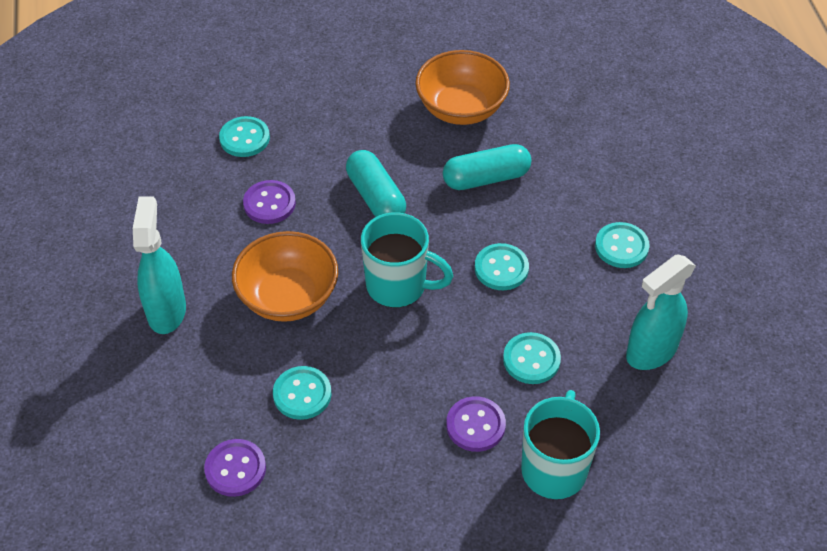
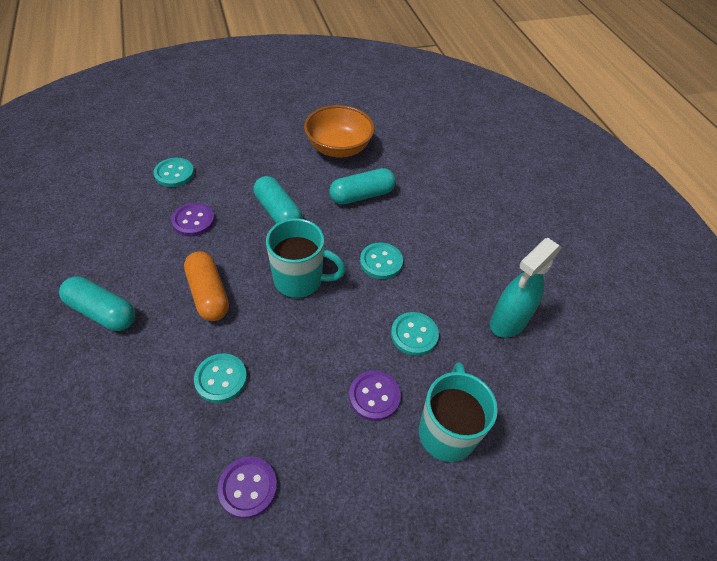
camera: 10 degrees left, 0 degrees up
(167, 311) = (102, 312): turquoise spray bottle -> turquoise capsule
(235, 469) = (158, 457): purple button -> purple button (248, 487)
(288, 297) = (208, 294): orange bowl -> orange capsule
(621, 247) = (470, 241): turquoise button -> none

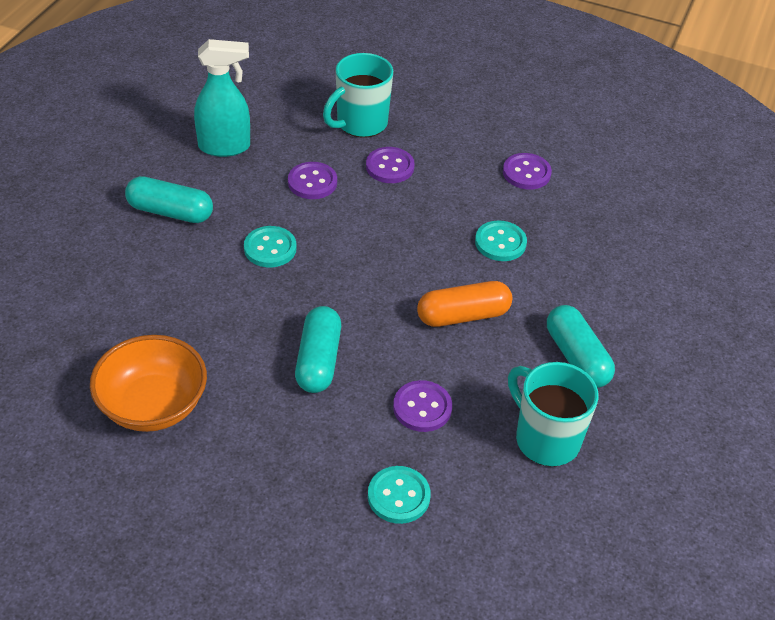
camera: 140 degrees left, 5 degrees down
(208, 294) = (463, 315): orange capsule -> orange capsule turned 60 degrees clockwise
(300, 280) = (364, 277): turquoise mug -> turquoise mug (545, 439)
(362, 195) = (204, 324): turquoise capsule -> turquoise capsule (170, 212)
(414, 334) = (312, 182): turquoise button -> purple button

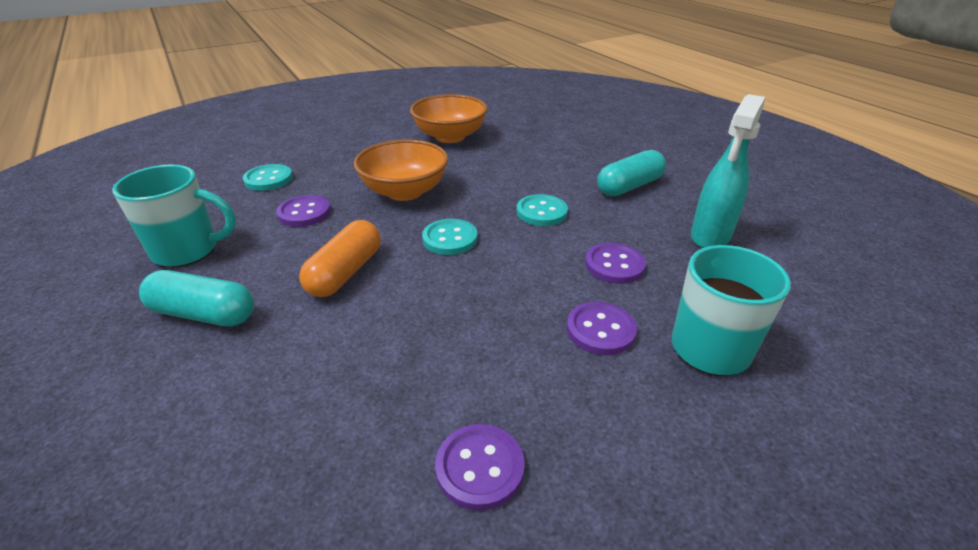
camera: 130 degrees right, 10 degrees down
(318, 360) = (405, 191): turquoise capsule -> orange bowl
(500, 243) = (392, 351): turquoise button -> turquoise button (450, 239)

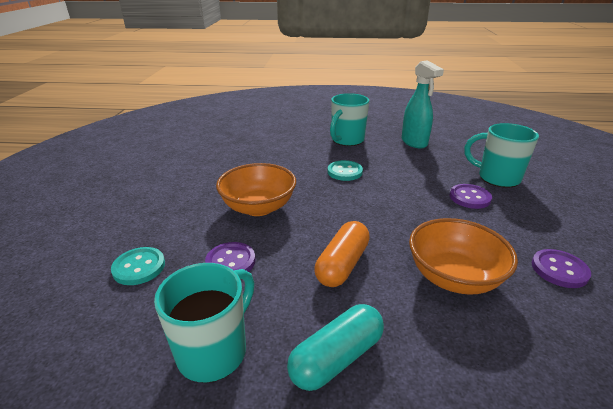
camera: 55 degrees left, 5 degrees down
(345, 272) = (342, 264): orange capsule -> orange capsule turned 60 degrees clockwise
(450, 136) = (202, 165): orange bowl -> orange bowl (453, 277)
(450, 239) = (342, 210): turquoise button -> none
(614, 265) = (417, 173): purple button -> none
(629, 186) = (347, 140): turquoise capsule -> turquoise mug

